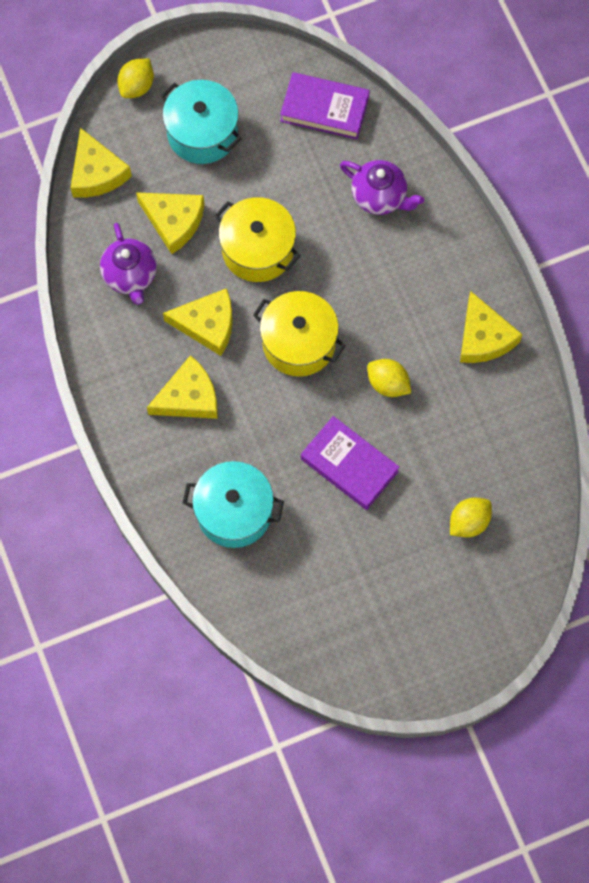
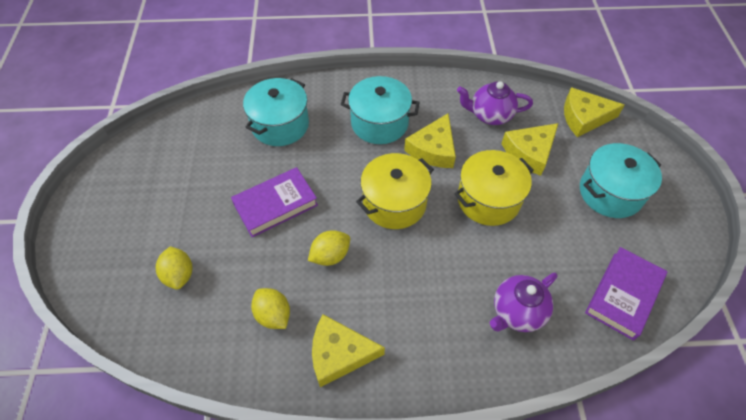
camera: 110 degrees right, 15 degrees down
(137, 86) = (662, 161): yellow lemon -> yellow lemon (273, 315)
(188, 397) = (379, 123): yellow cheese -> turquoise pot

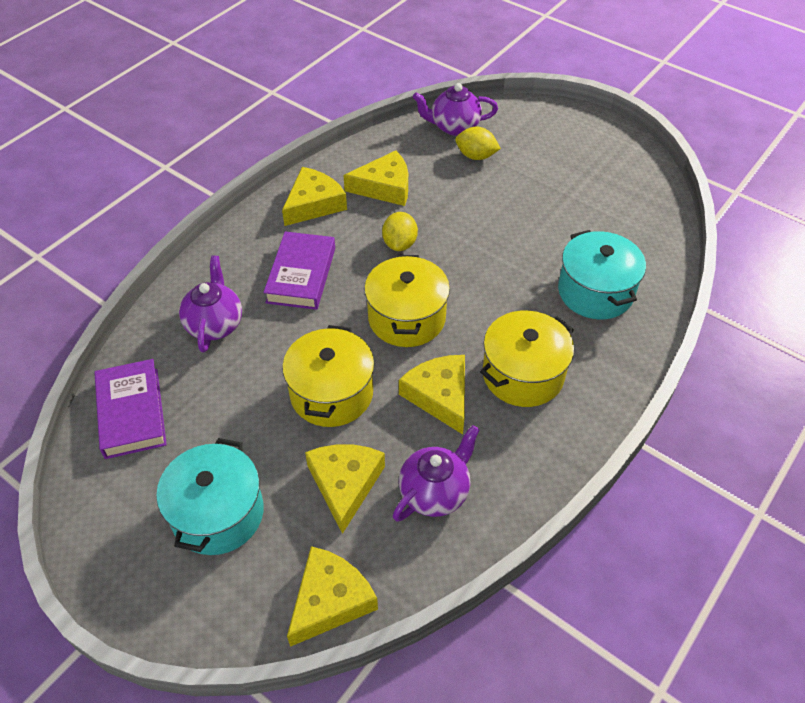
camera: 130 degrees right, 5 degrees down
(144, 320) = (454, 127): none -> purple teapot
(273, 315) = (384, 187): yellow lemon -> yellow cheese
(275, 205) = (490, 238): purple book -> purple book (301, 275)
(379, 123) = (523, 374): turquoise pot -> yellow pot

